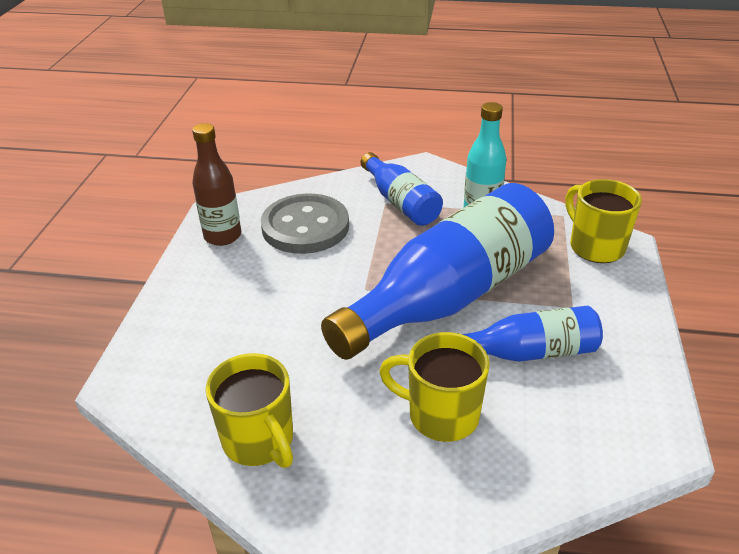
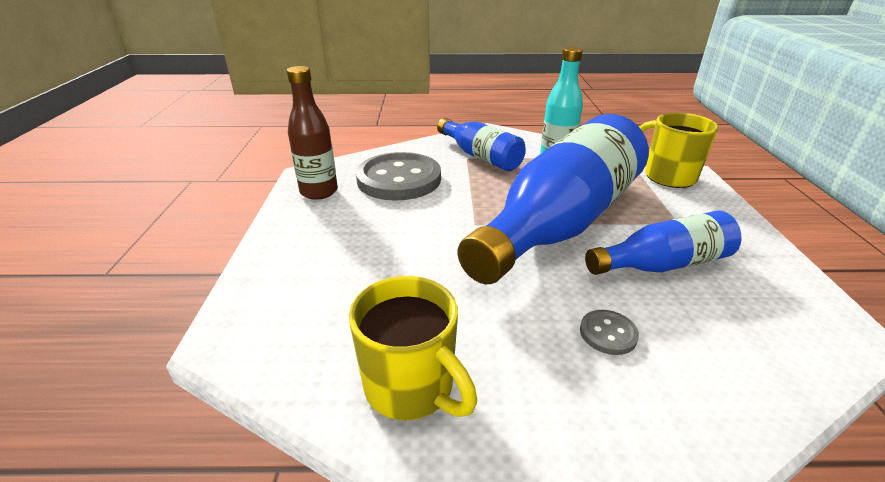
camera: 10 degrees left, 5 degrees down
(440, 415) = (608, 333): yellow mug -> grey button

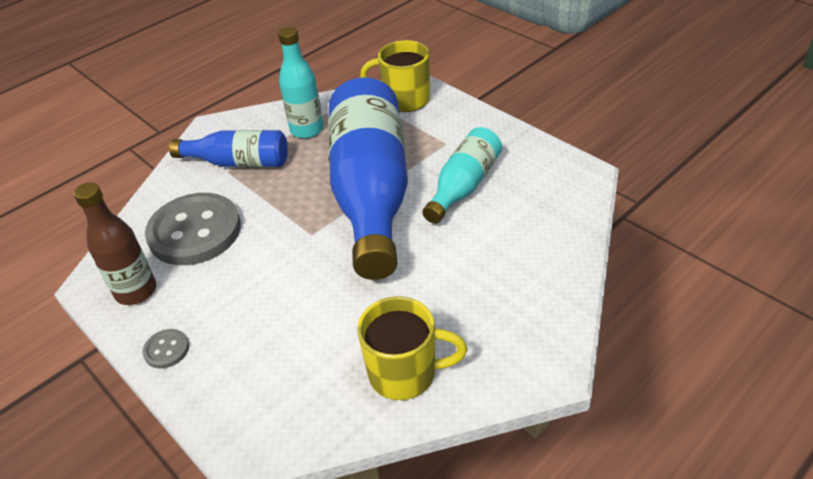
camera: 40 degrees left, 10 degrees up
(608, 333) = (475, 259): grey button -> grey button (166, 350)
(663, 264) = (464, 186): blue bottle -> turquoise bottle

